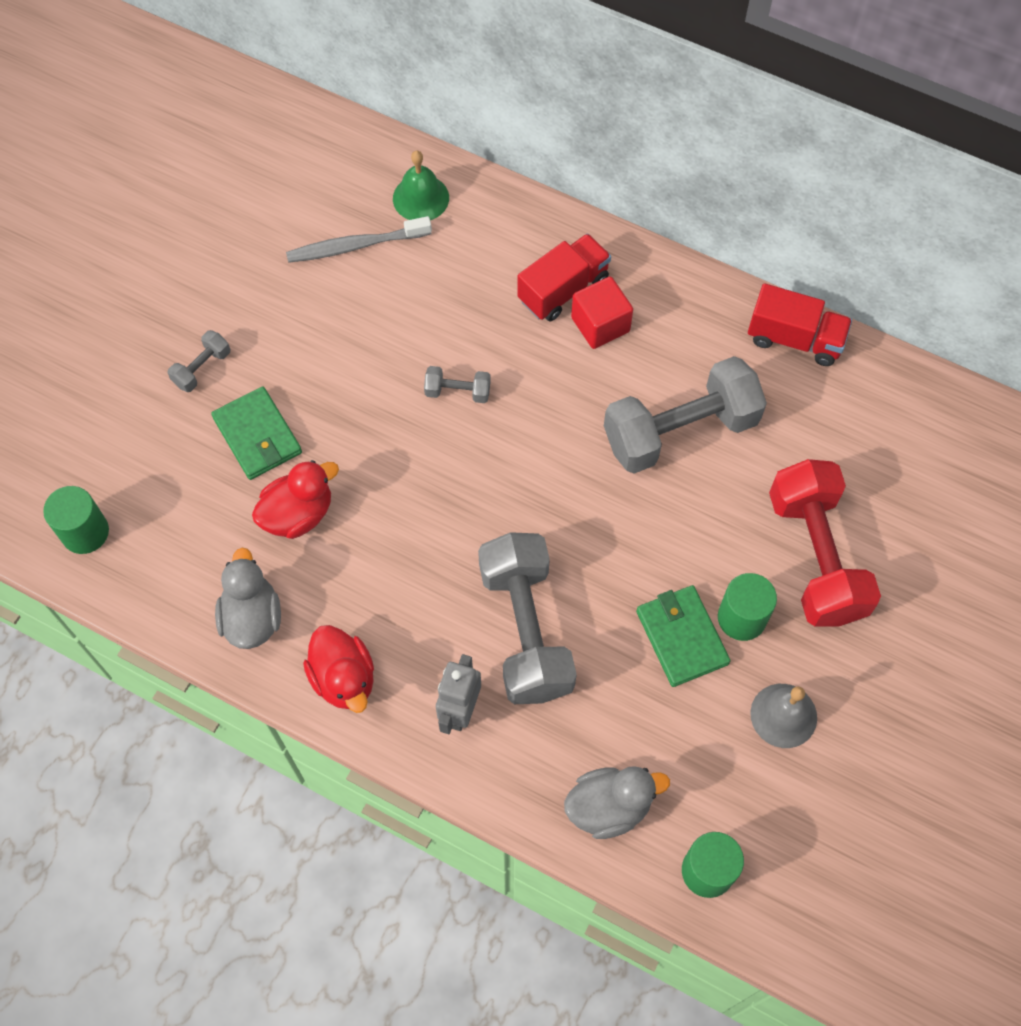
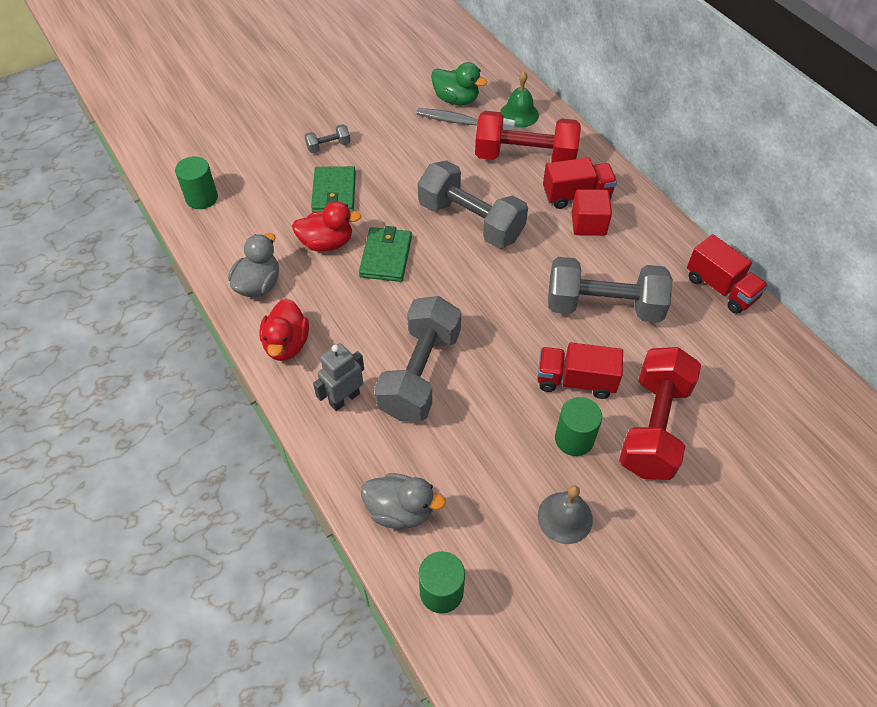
camera: 30 degrees right, 10 degrees down
(325, 213) = (456, 99): none -> green duck
(457, 392) = (470, 221): grey dumbbell -> grey dumbbell, size x2.31
(467, 262) = (525, 157): none -> red dumbbell
(681, 637) = (523, 430): green wallet -> green wallet (386, 256)
(703, 545) = (575, 380): none -> red truck

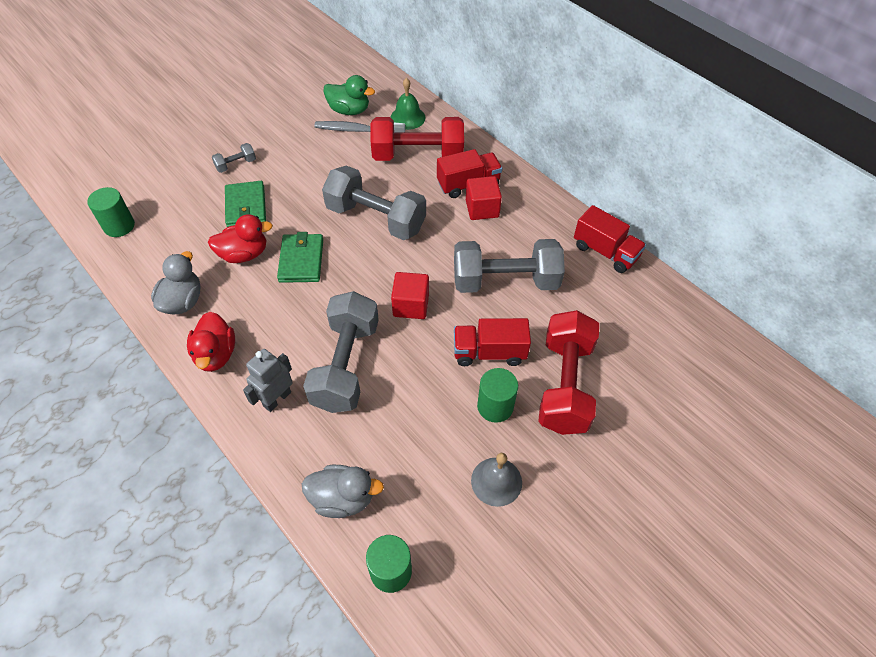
camera: 10 degrees left, 0 degrees up
(497, 319) = (411, 305): none -> red cube

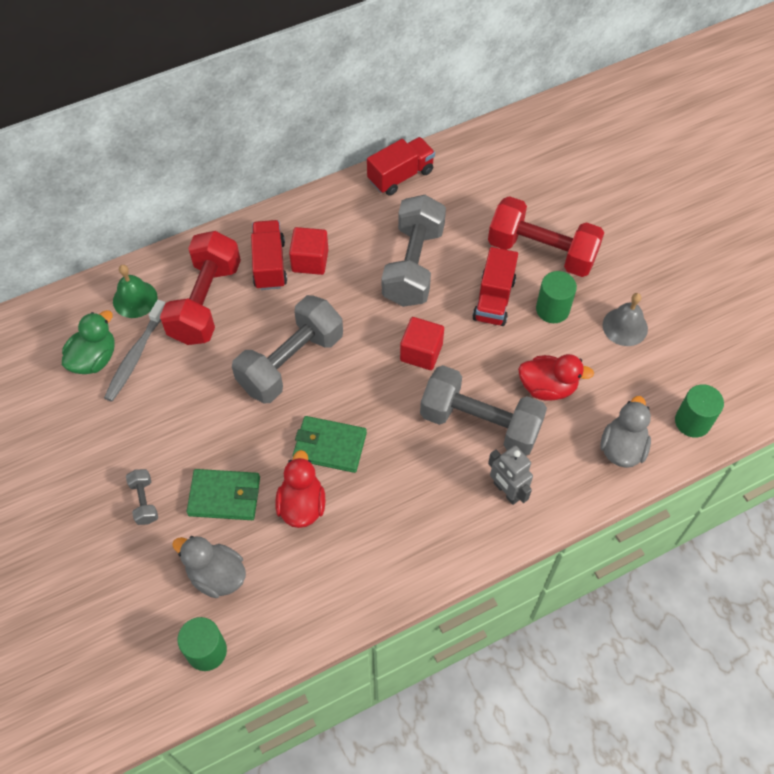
camera: 75 degrees left, 5 degrees up
(183, 301) = (354, 577): grey duck -> grey duck (216, 575)
(216, 354) = (438, 546): red duck -> red duck (547, 387)

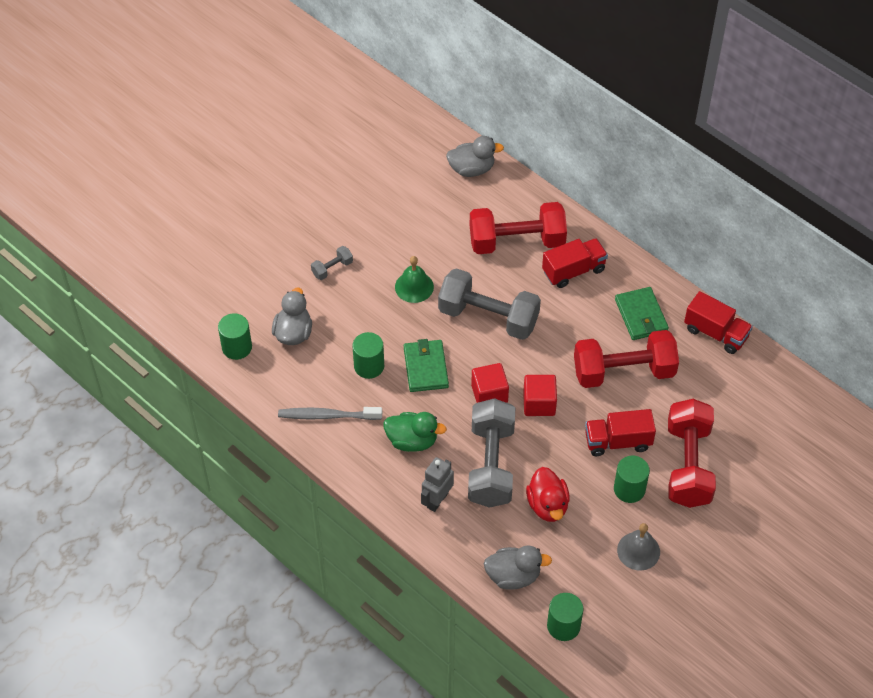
camera: 70 degrees right, 5 degrees down
(84, 311) = (471, 169): none -> grey duck
(94, 359) = (434, 192): green duck -> green duck (412, 441)
(135, 299) = (497, 196): green bell -> green bell (414, 287)
(135, 356) = (448, 216): grey toothbrush -> grey toothbrush (327, 416)
(224, 496) = (356, 315): green wallet -> green wallet (641, 316)
(302, 505) = (369, 366): red duck -> green cylinder
(310, 261) = (591, 297): red cube -> red cube (489, 394)
(413, 265) = (623, 372): grey dumbbell -> red dumbbell

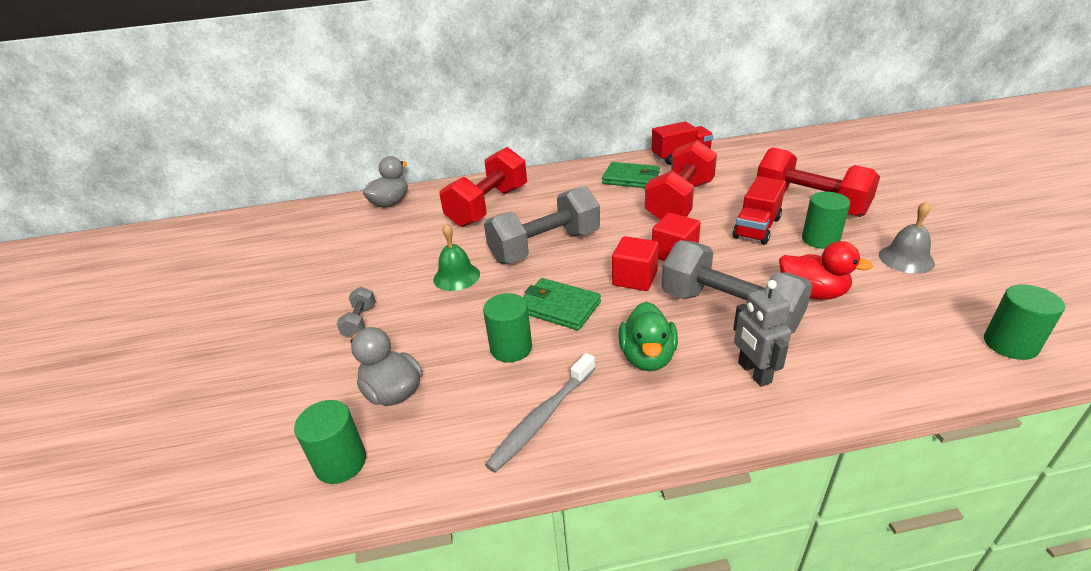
camera: 50 degrees left, 20 degrees down
(412, 441) = (647, 357): green duck -> green duck turned 135 degrees clockwise
(513, 576) = (911, 355): grey duck -> none
(573, 271) = (552, 192): red truck -> none

